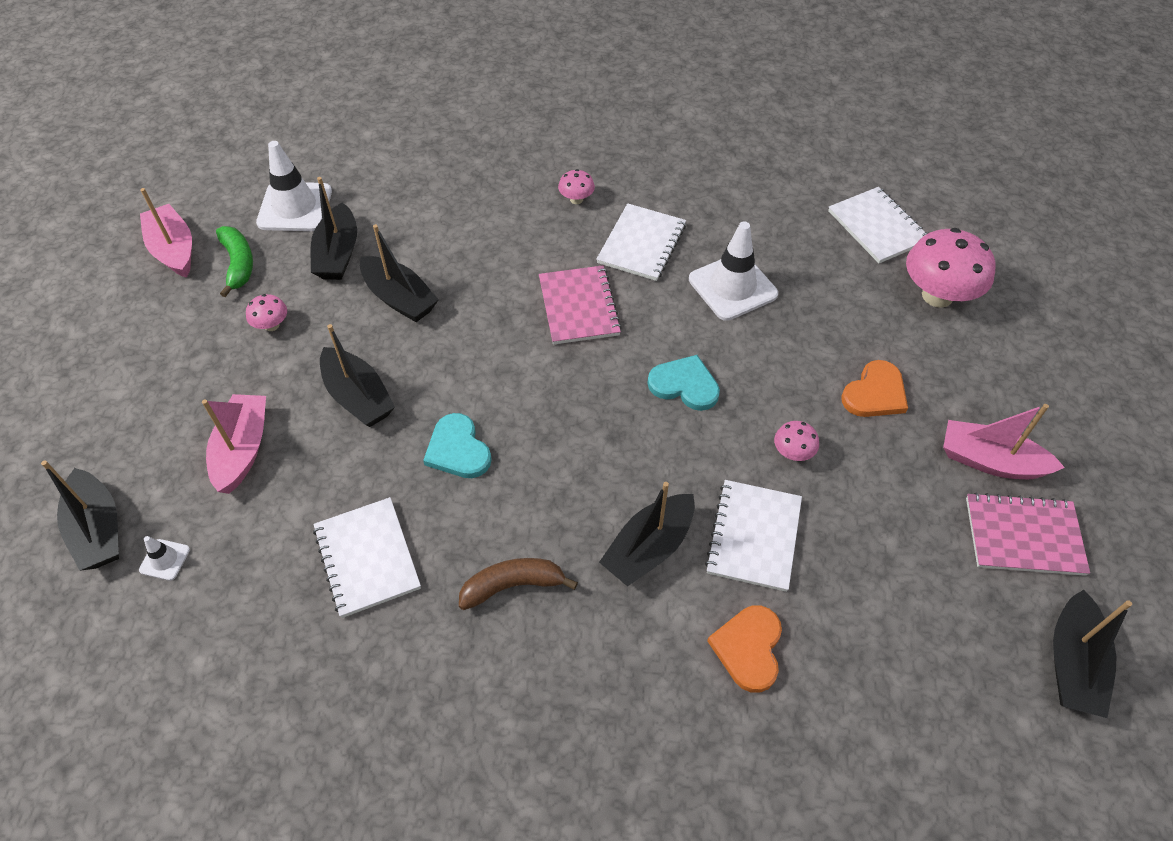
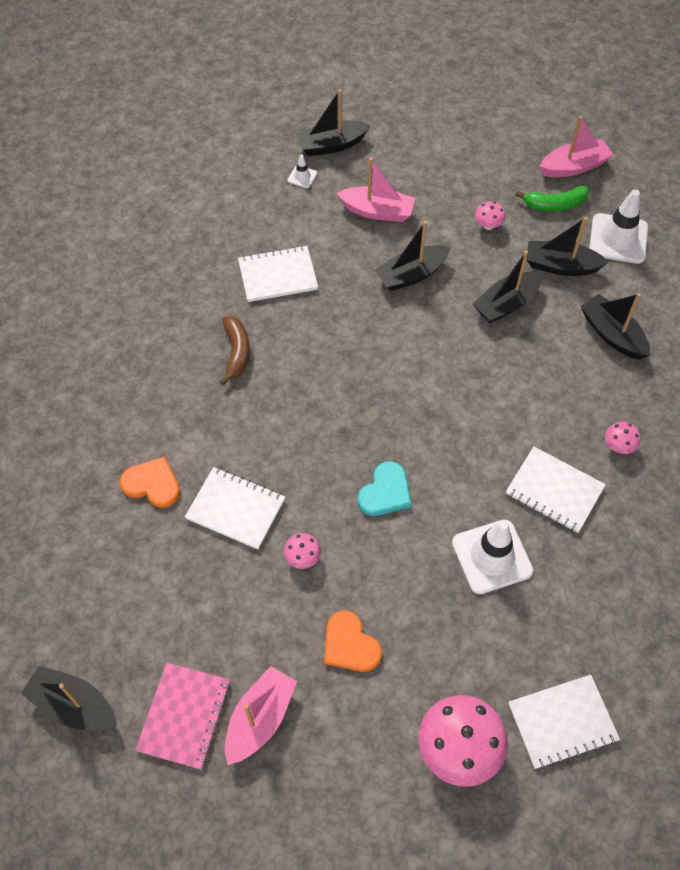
camera: 100 degrees right, 5 degrees up
(458, 449) = (353, 331): turquoise heart -> none
(579, 307) = (482, 428): pink notebook -> none
(649, 548) = (244, 438): black boat -> black boat (612, 334)

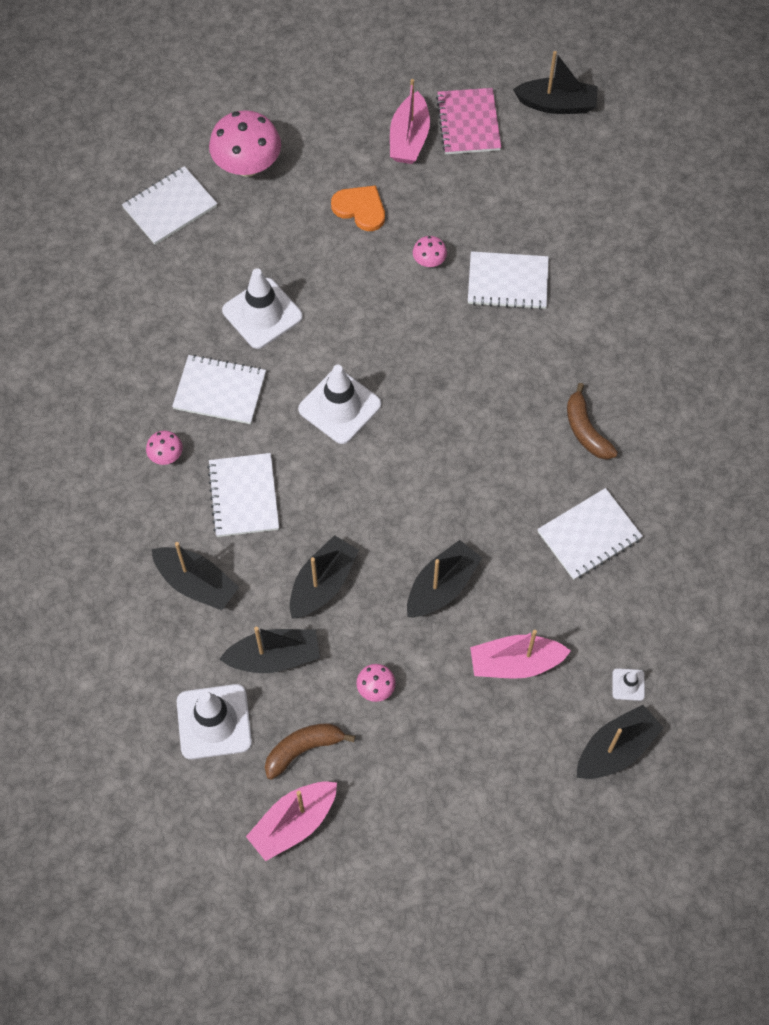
camera: 160 degrees right, 5 degrees up
(152, 484) = (594, 279): orange heart -> none
(385, 492) = (378, 339): turquoise heart -> none
(445, 440) = (339, 407): none -> white traffic cone
(554, 205) = (303, 749): green banana -> brown banana
(555, 390) = (243, 496): none -> white notebook

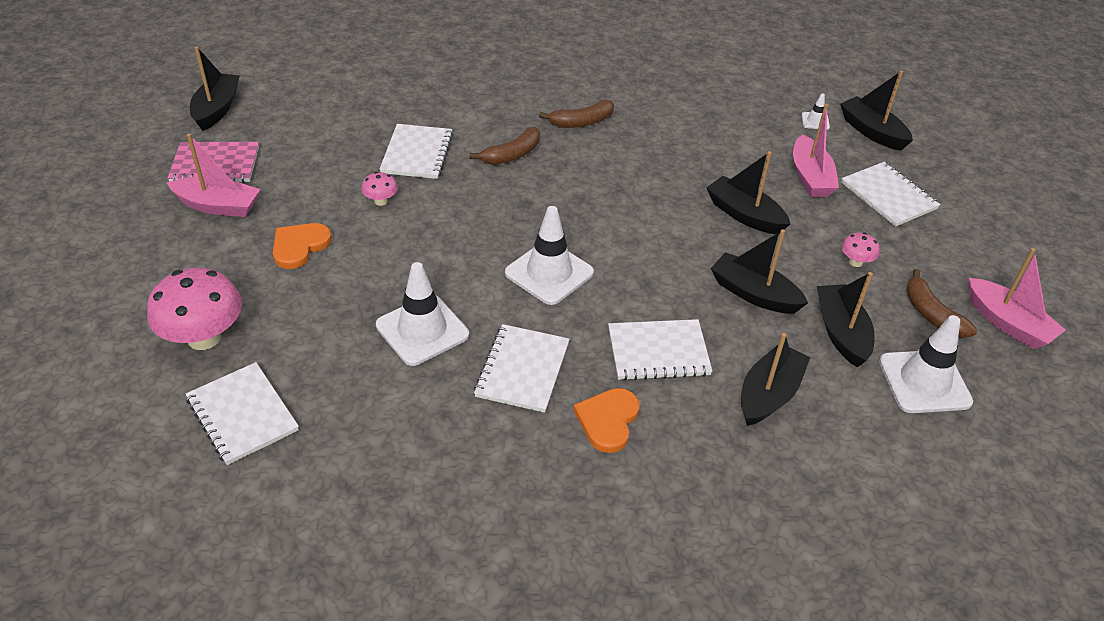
camera: 90 degrees left, 20 degrees down
(166, 455) = (608, 420): pink mushroom -> orange heart
(517, 366) = (512, 155): none -> brown banana
(589, 535) = (683, 129): white notebook -> white notebook (888, 196)

